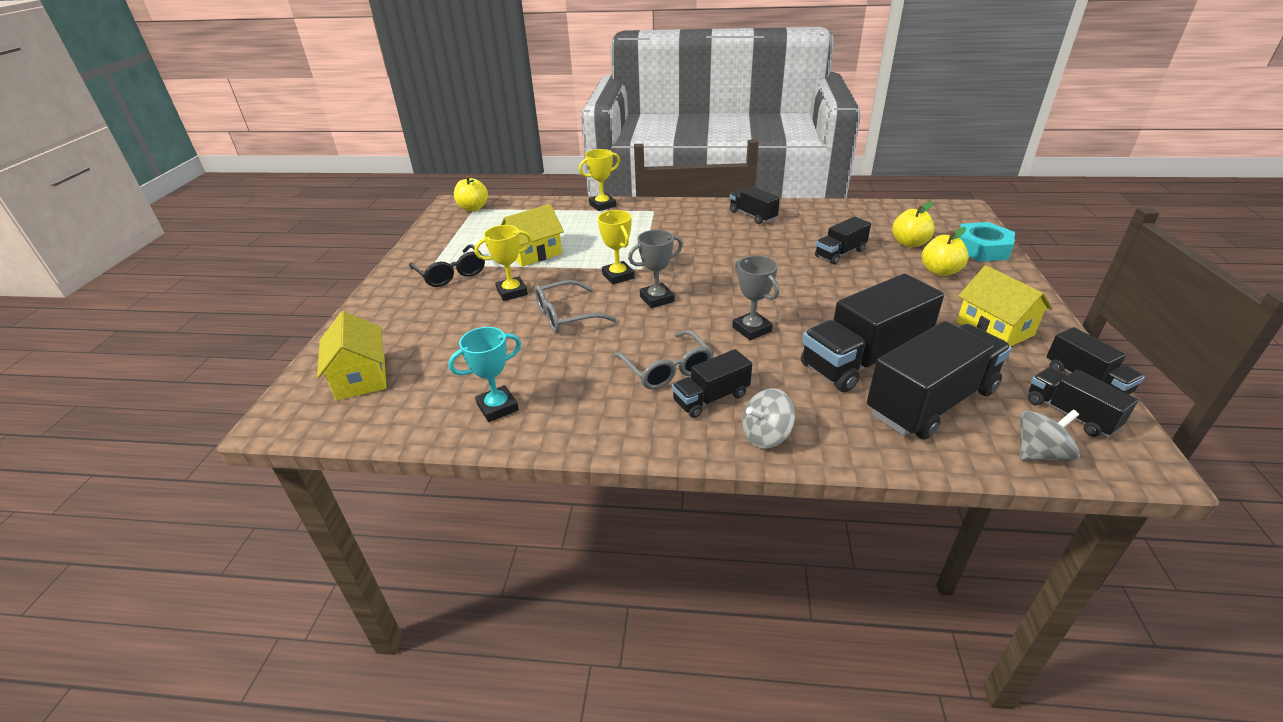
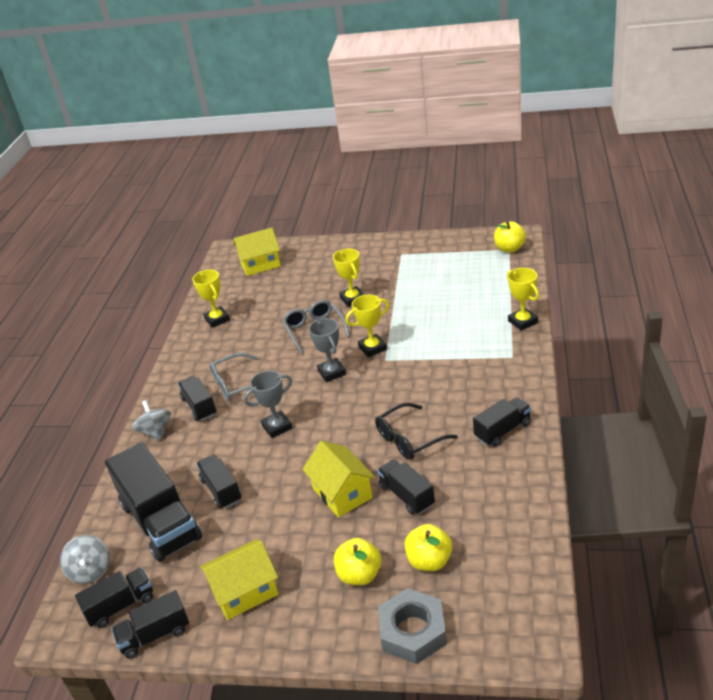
camera: 95 degrees right, 0 degrees up
(451, 274) = (384, 266): black glasses -> black glasses (409, 439)
(497, 407) = (217, 319): turquoise trophy -> yellow trophy
(534, 253) = (417, 298): yellow house -> yellow house (342, 493)
(864, 359) = (221, 490): black truck -> black truck, size x0.54
(981, 248) = (413, 631): turquoise nut -> grey nut

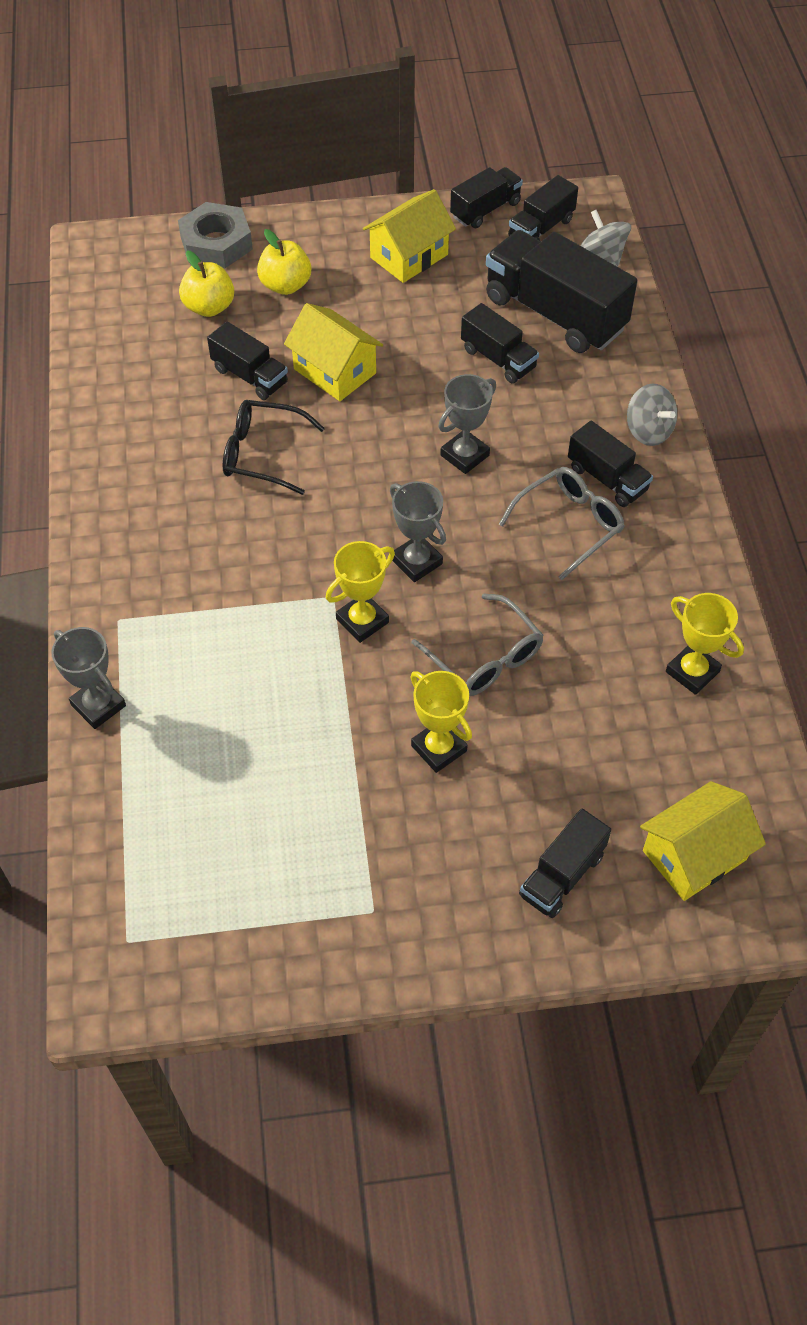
camera: 160 degrees right, 20 degrees up
(409, 439) = (262, 454): black glasses -> black glasses turned 120 degrees counterclockwise
(502, 430) = (130, 479): black truck -> black truck (562, 875)
(509, 248) = (125, 944): yellow apple -> none
(523, 322) = (98, 705): yellow trophy -> grey trophy

